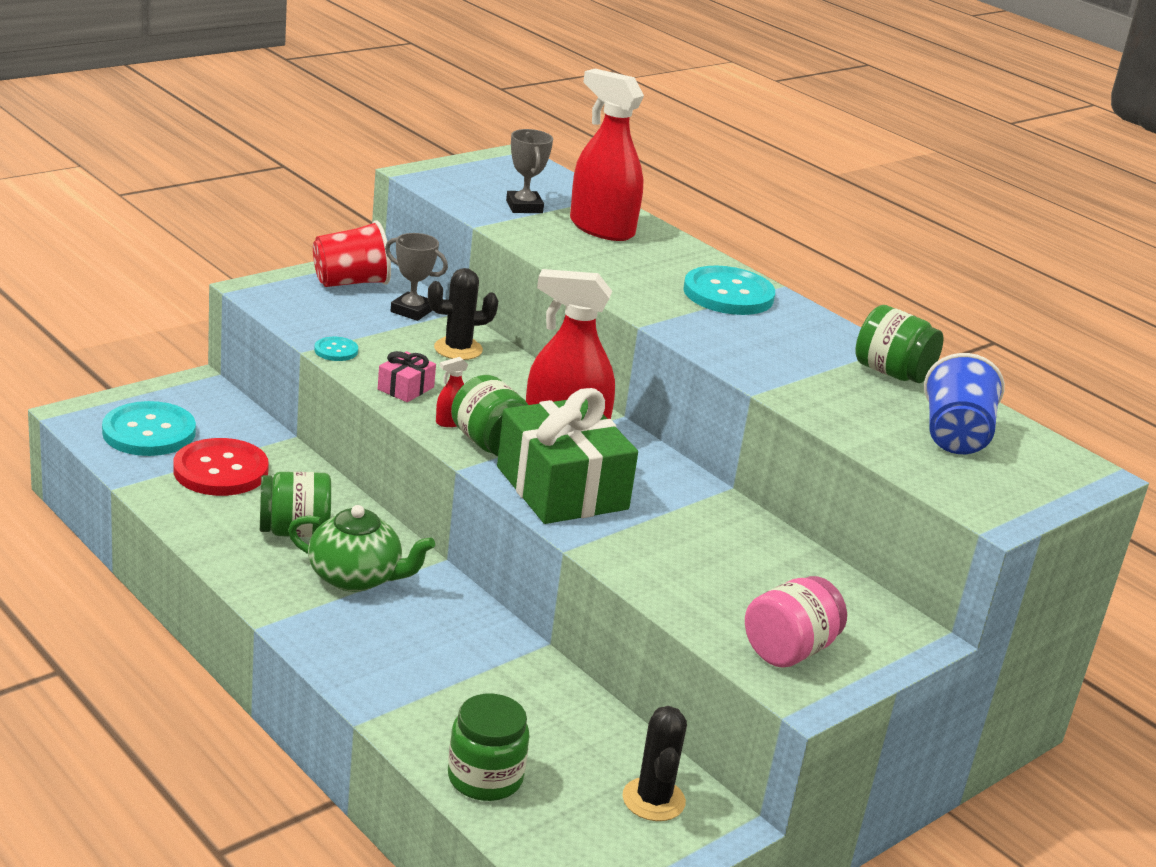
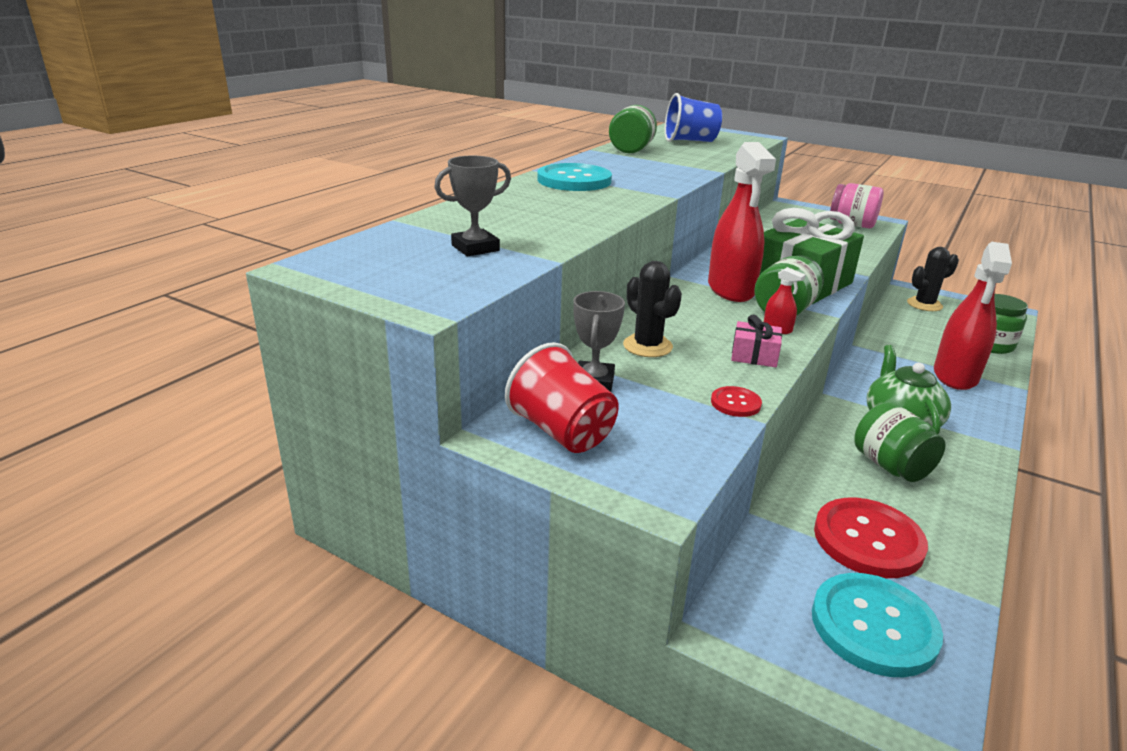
camera: 105 degrees left, 0 degrees up
(336, 350) = (735, 403): turquoise button -> red button
(601, 228) = (492, 218): red spray bottle -> red spray bottle (955, 376)

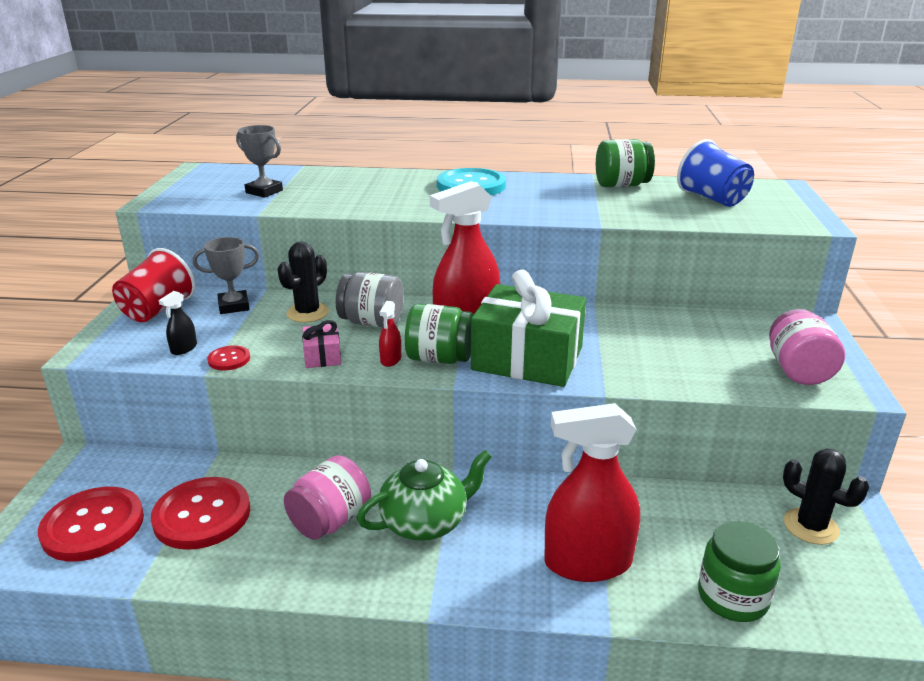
camera: 65 degrees right, 0 degrees up
(692, 427) = (184, 348): none -> black spray bottle
(693, 322) = (372, 322): none -> grey jar
(873, 626) = (93, 526): turquoise button -> red button
(891, 466) = (330, 521): green jar -> pink jar

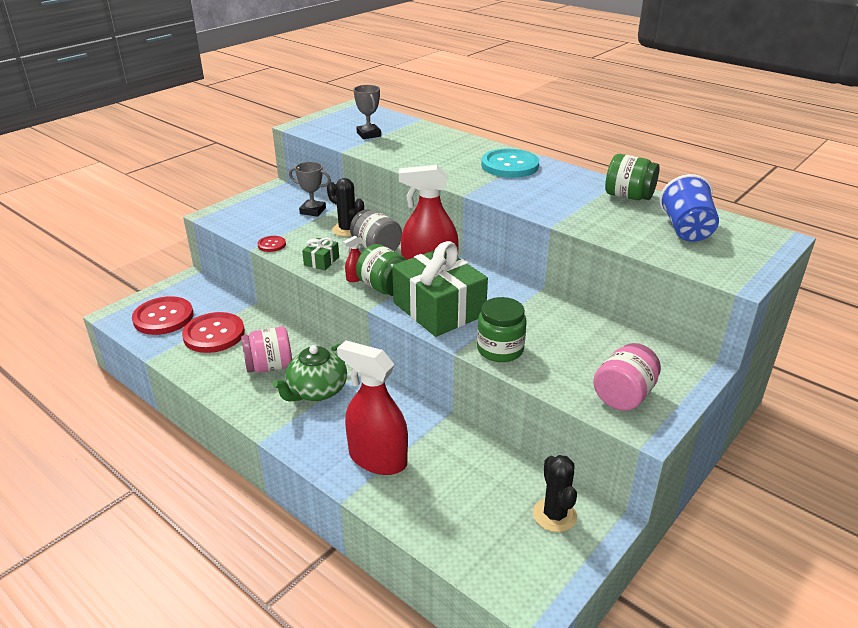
camera: 35 degrees right, 5 degrees up
(158, 310) = (271, 200): red cup -> none
(184, 348) = (257, 229): black spray bottle -> none
(307, 313) = (347, 229): black cactus -> black cactus turned 60 degrees clockwise
(322, 356) = (321, 261): pink gift -> green gift
(425, 522) = (316, 391): green teapot -> green teapot turned 120 degrees clockwise
(732, 597) = (439, 524): green jar -> green jar (500, 349)

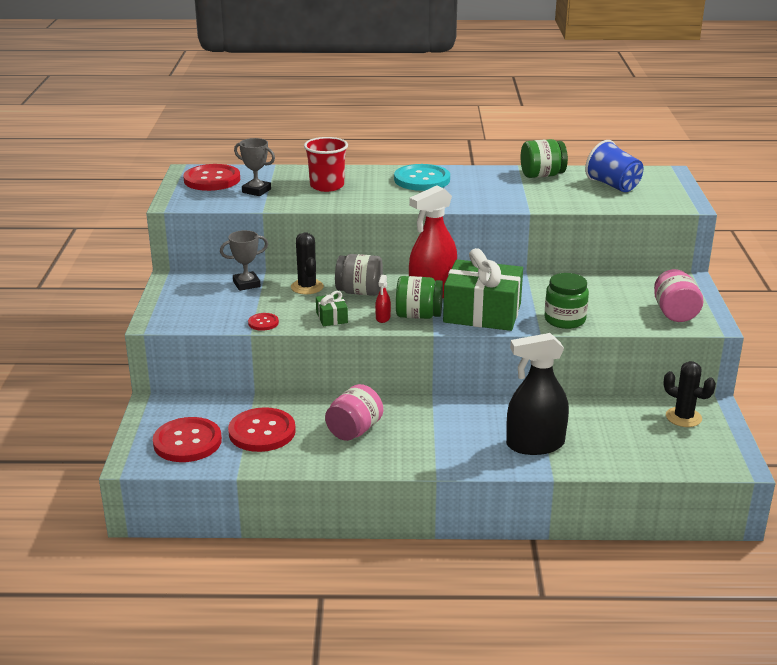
camera: 40 degrees left, 5 degrees down
(316, 391) = (421, 428): green teapot -> none
(347, 229) = (307, 287): black cactus -> black cactus turned 75 degrees clockwise
(356, 117) = (212, 180): none -> red button
(377, 459) = (535, 444): red spray bottle -> black spray bottle
(425, 147) = (327, 186): none -> red cup

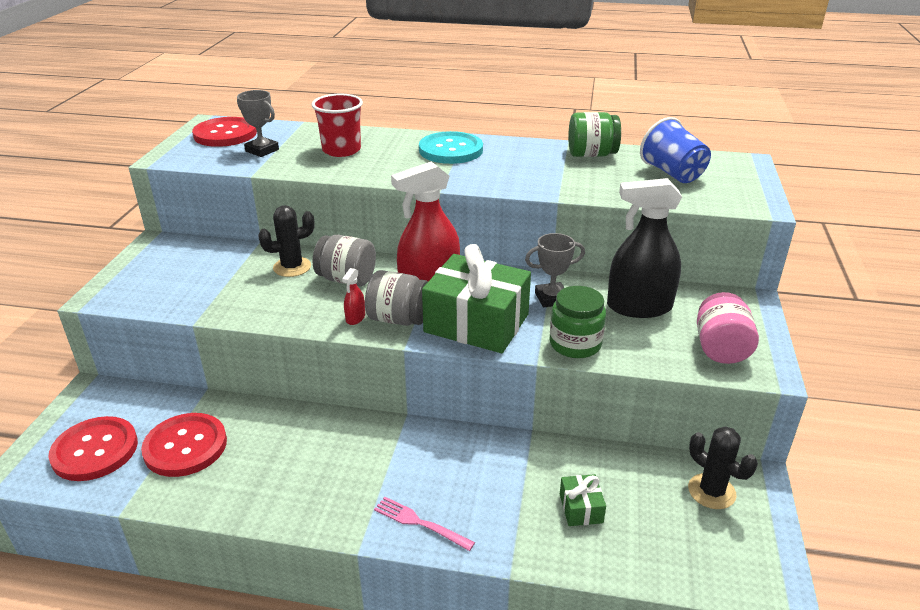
camera: 10 degrees right, 5 degrees up
(246, 284) = (229, 257): grey trophy -> grey trophy (551, 298)
(263, 323) = (216, 310): red button -> none
(307, 287) = (292, 267): black cactus -> black cactus turned 75 degrees clockwise
(331, 318) = (296, 311): green gift -> green gift (581, 508)
(354, 430) = (292, 458): pink jar -> none
(418, 315) = (399, 319): green jar -> grey jar
(474, 457) = (419, 523): none -> pink fork
(535, 444) = (504, 511): black spray bottle -> black spray bottle (639, 307)

